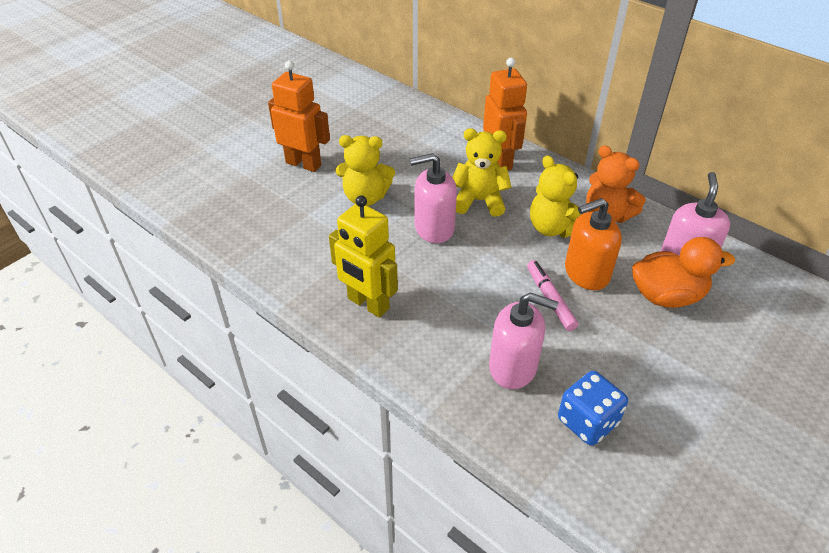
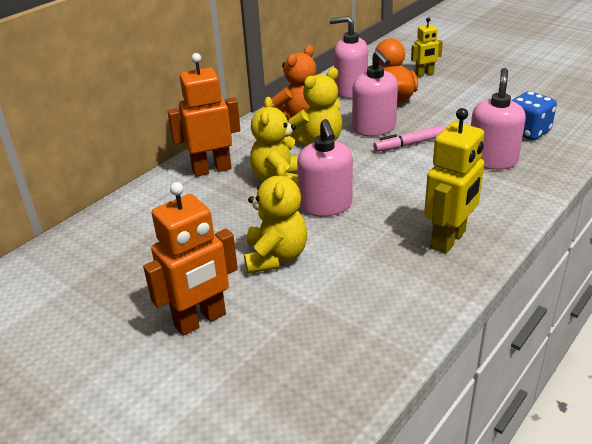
camera: 90 degrees left, 10 degrees down
(303, 164) = (200, 320): orange robot -> orange robot turned 150 degrees counterclockwise
(586, 273) = (374, 128): orange soap dispenser -> pink soap dispenser
(754, 340) = (424, 74): none -> yellow robot

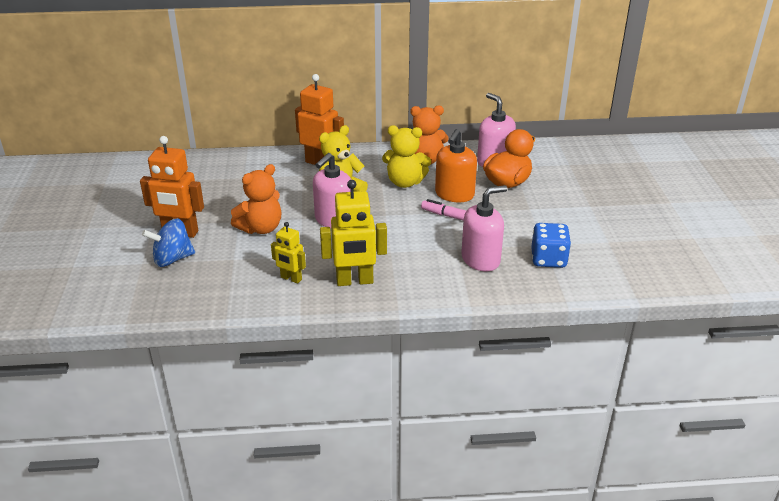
camera: 45 degrees right, 0 degrees up
(247, 351) = (172, 259): none -> blue spinning top
(275, 257) = (261, 228): yellow teddy bear -> orange teddy bear
(374, 128) = (454, 194): pink soap dispenser -> orange soap dispenser
(424, 74) = (570, 179): yellow robot -> yellow robot (291, 278)

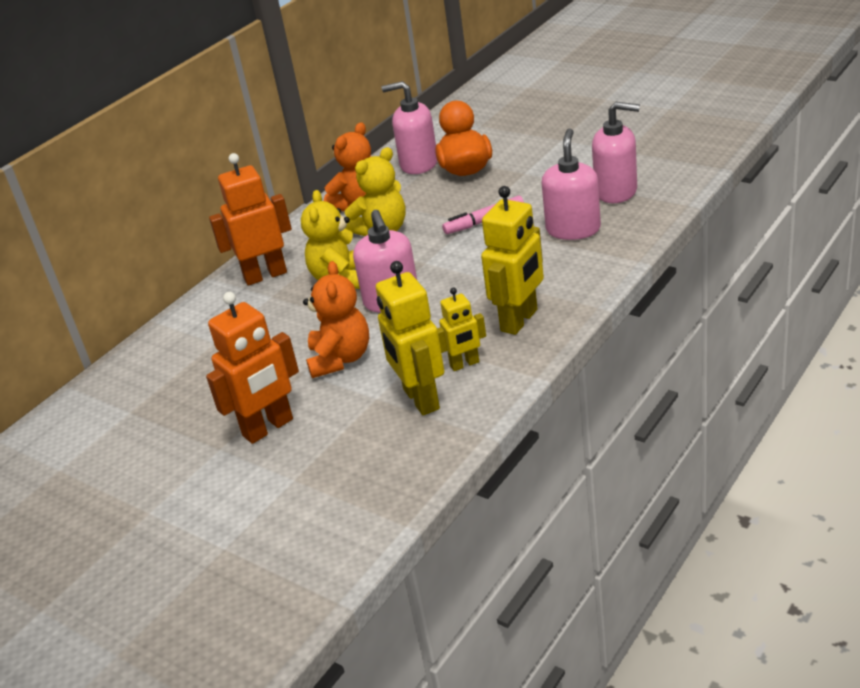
camera: 45 degrees left, 0 degrees up
(172, 259) = (317, 449): blue spinning top -> none
(243, 276) = (420, 399): none -> yellow robot
(454, 194) = (445, 207): orange soap dispenser -> none
(548, 259) = (616, 191): blue dice -> pink soap dispenser

